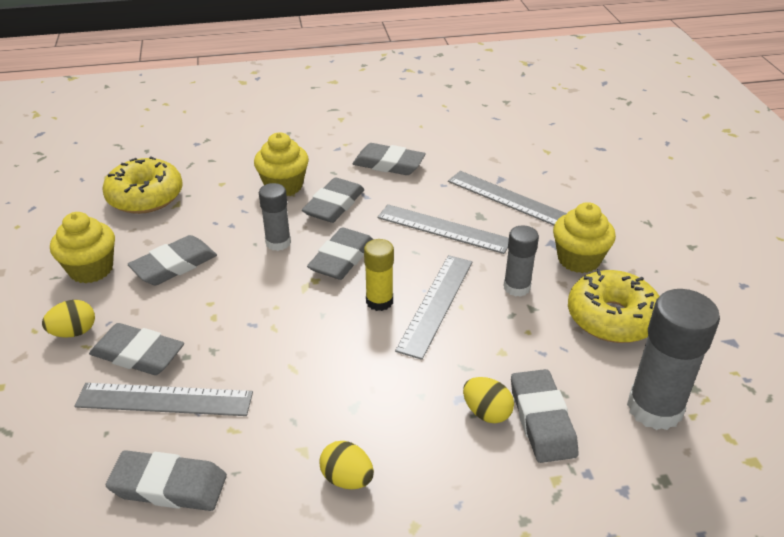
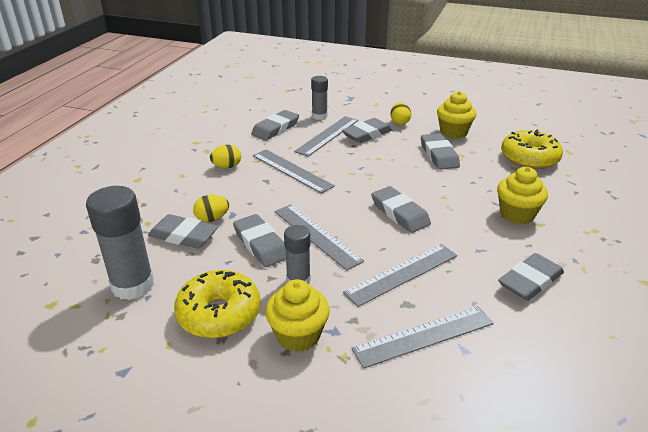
camera: 120 degrees right, 5 degrees down
(278, 243) = (438, 194): grey glue stick -> grey glue stick (319, 116)
(307, 391) = (292, 170): none -> grey ruler
(334, 205) = (473, 230): grey eraser -> grey eraser (261, 244)
(379, 301) = (341, 214): yellow glue stick -> none

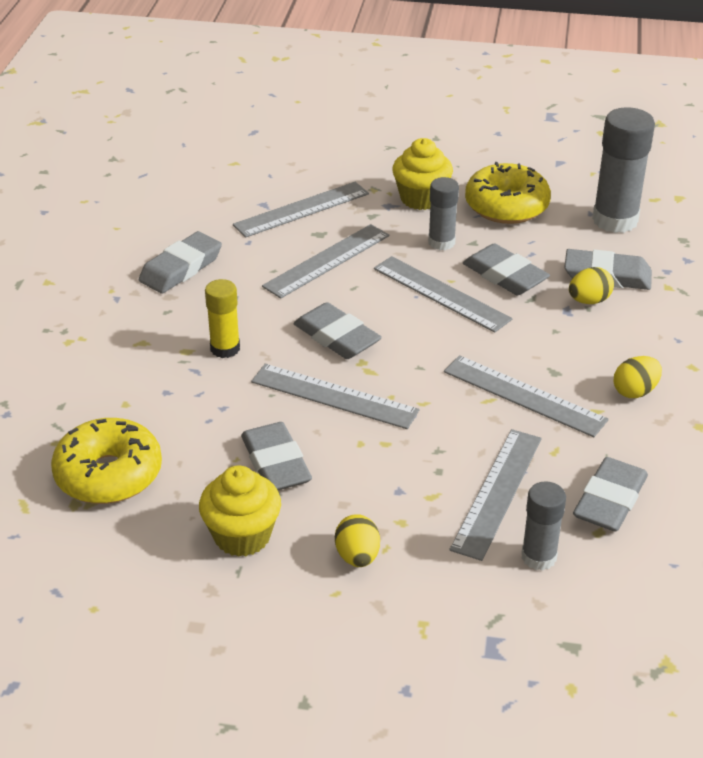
camera: 170 degrees right, 5 degrees up
(367, 134) = (419, 506): grey eraser -> none
(405, 180) = (334, 396): none -> grey ruler
(478, 213) = (225, 348): none -> yellow glue stick
(516, 214) = (169, 353): yellow cupcake -> none

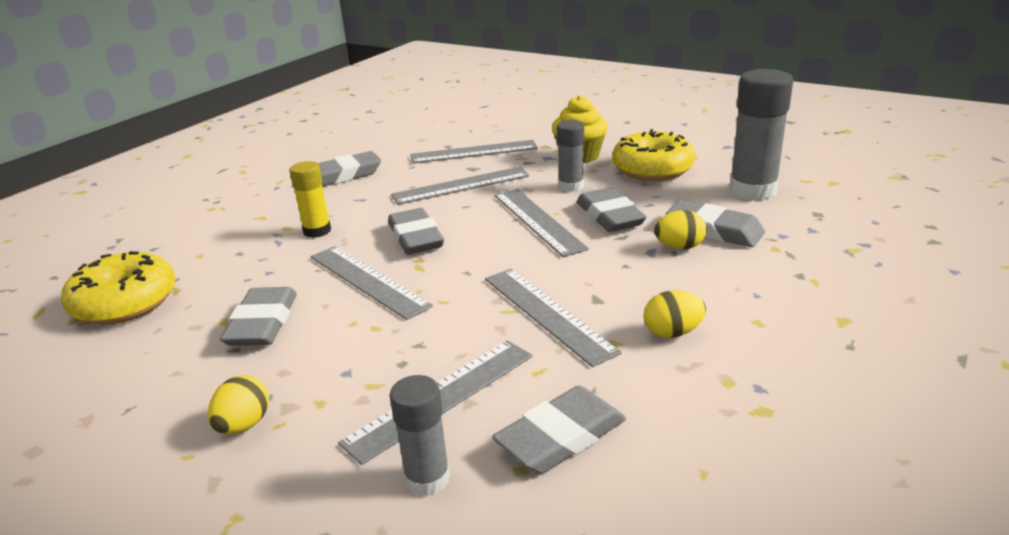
camera: 25 degrees right, 10 degrees down
(242, 536) = (166, 378): yellow cupcake -> none

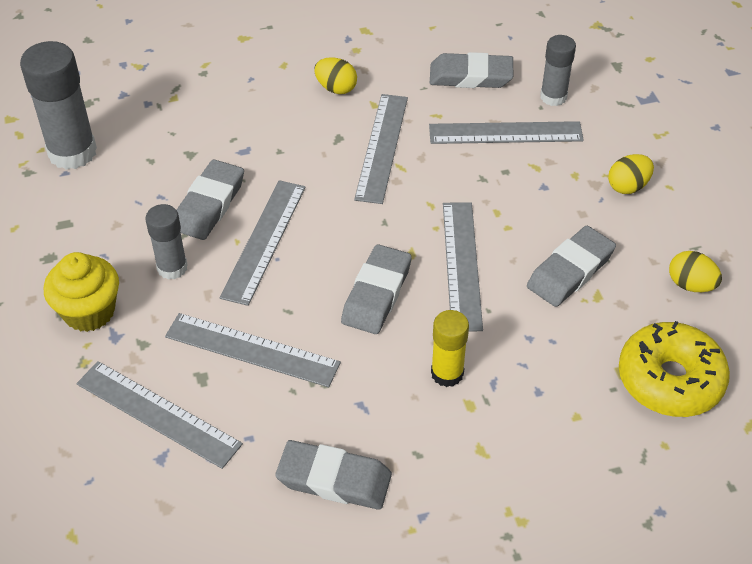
camera: 140 degrees left, 20 degrees up
(652, 169) = (77, 237): yellow donut -> none
(679, 247) = (222, 140): yellow egg -> yellow egg (690, 285)
(714, 230) = (175, 137): grey eraser -> none

